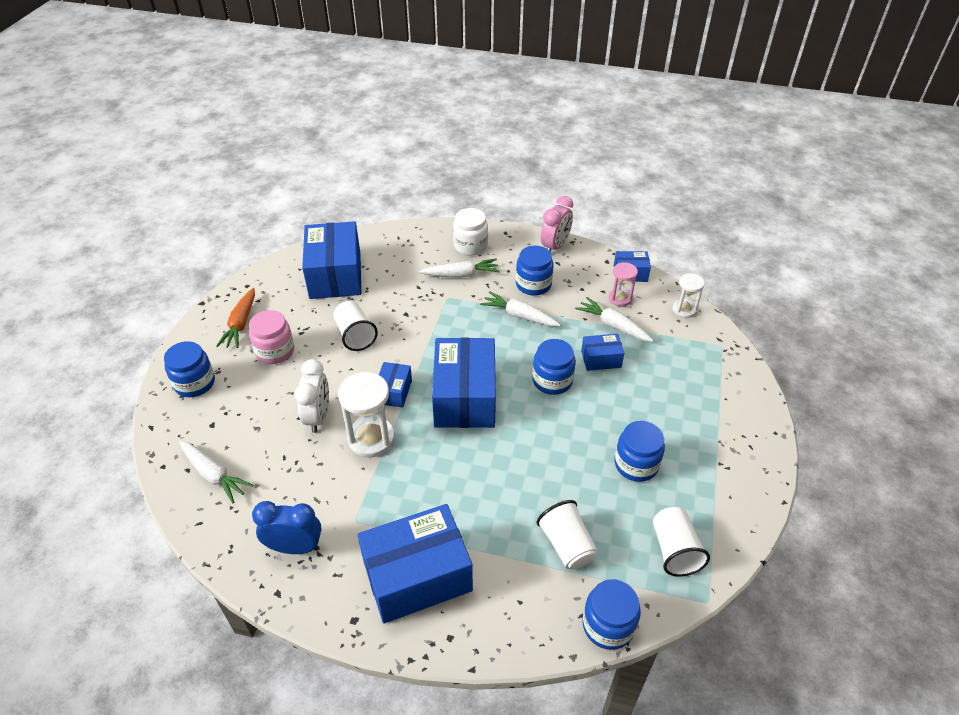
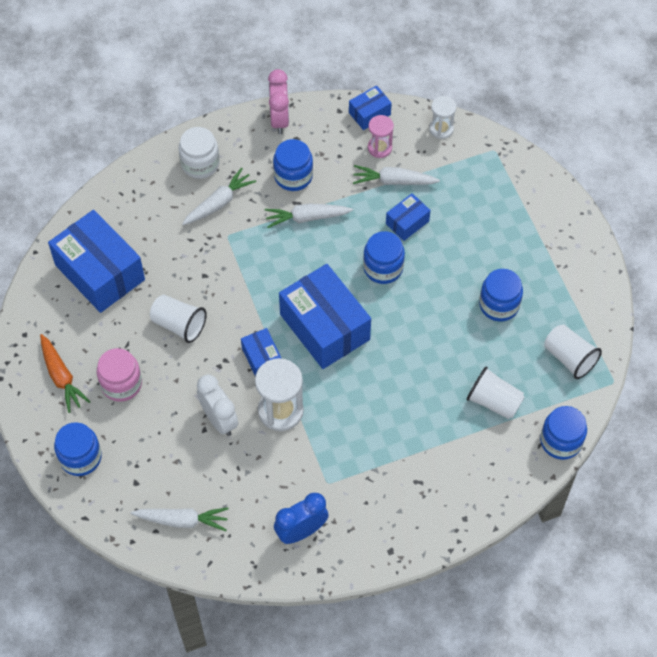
camera: 35 degrees left, 15 degrees up
(417, 576) = (408, 492): blue box -> none

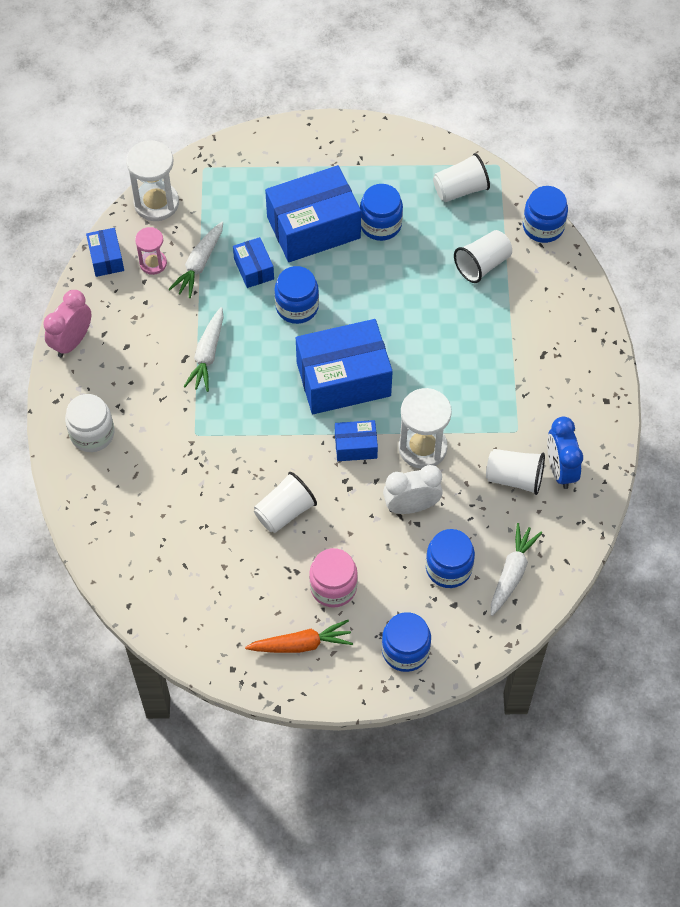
camera: 70 degrees left, 0 degrees up
(100, 272) = (186, 571): blue box -> blue box (313, 227)
(219, 203) = (151, 430): white carrot -> none
(278, 495) = (514, 478): none -> white cup
(279, 119) = (72, 342): pink clock -> pink clock turned 75 degrees counterclockwise
(293, 176) = (150, 351): blue jar -> blue jar (448, 568)
(441, 129) = (156, 203): white hourglass -> white hourglass, size x1.69

